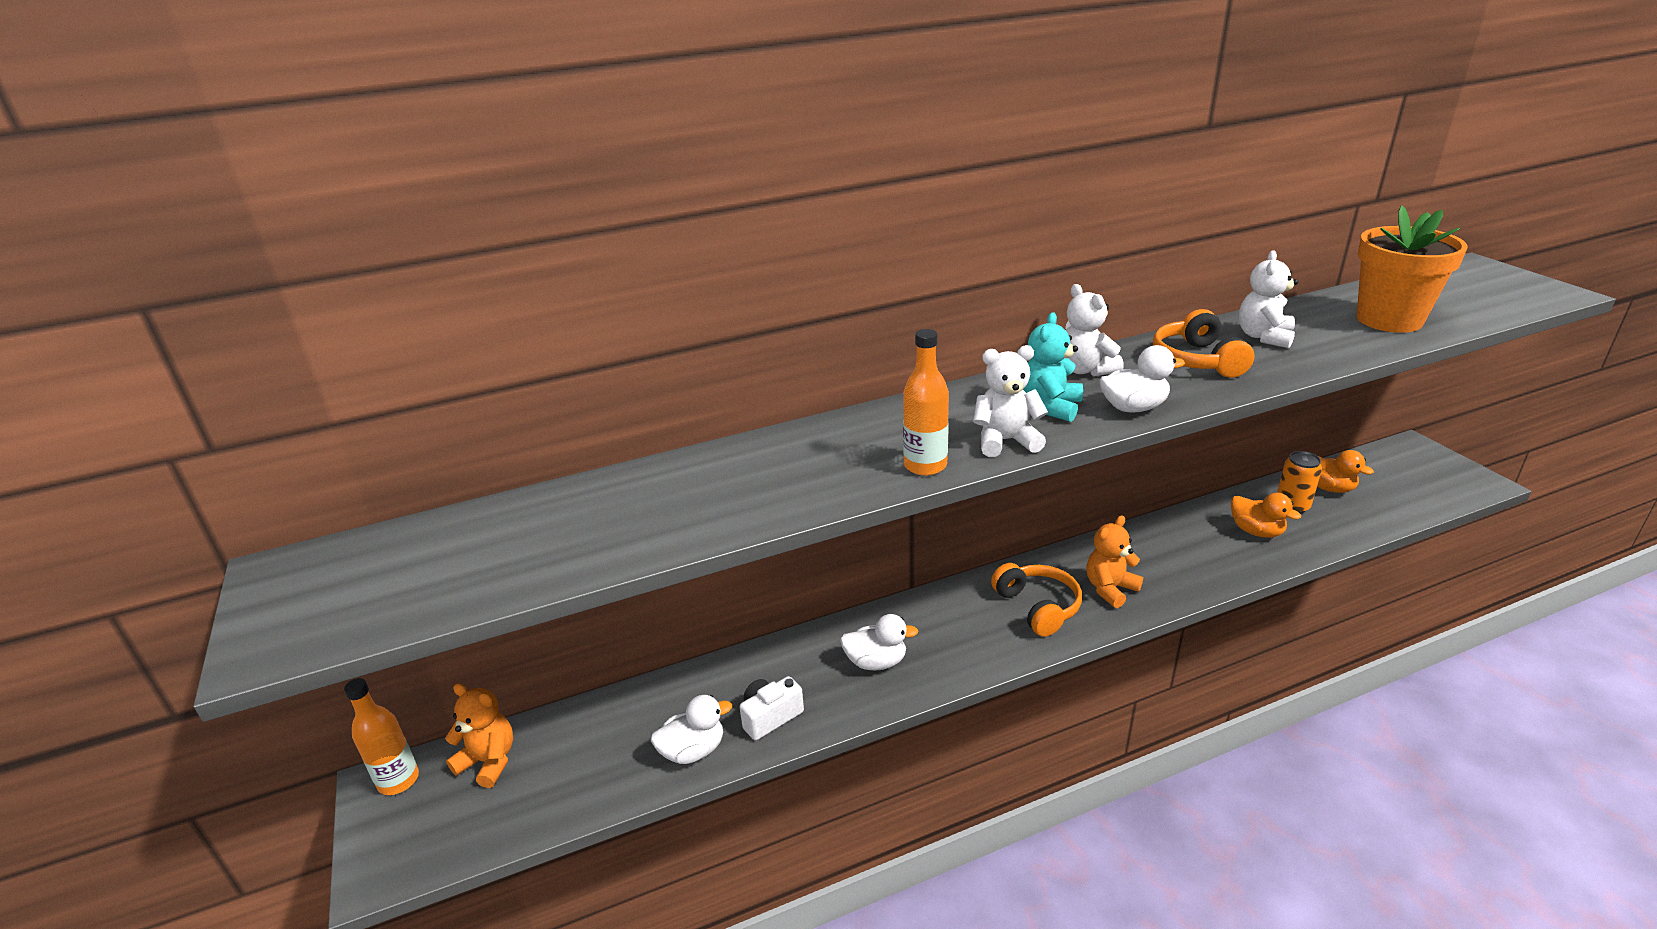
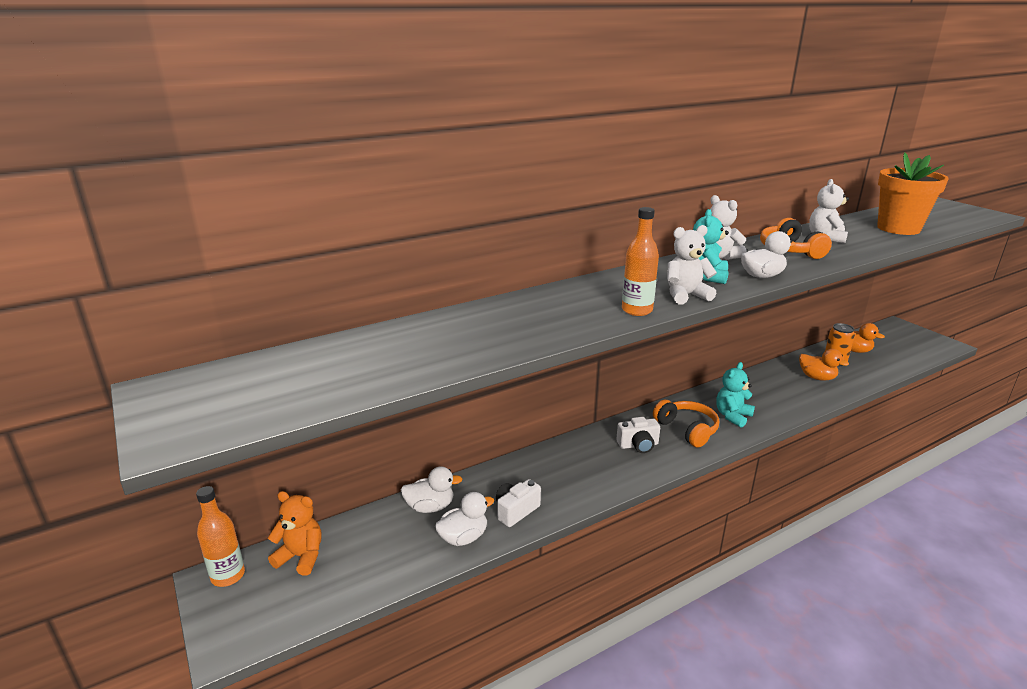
camera: 10 degrees left, 5 degrees down
(876, 662) = (583, 470): white duck -> white duck (430, 507)
(962, 627) = (638, 445): none -> white camera
(1110, 589) = (732, 416): orange teddy bear -> turquoise teddy bear

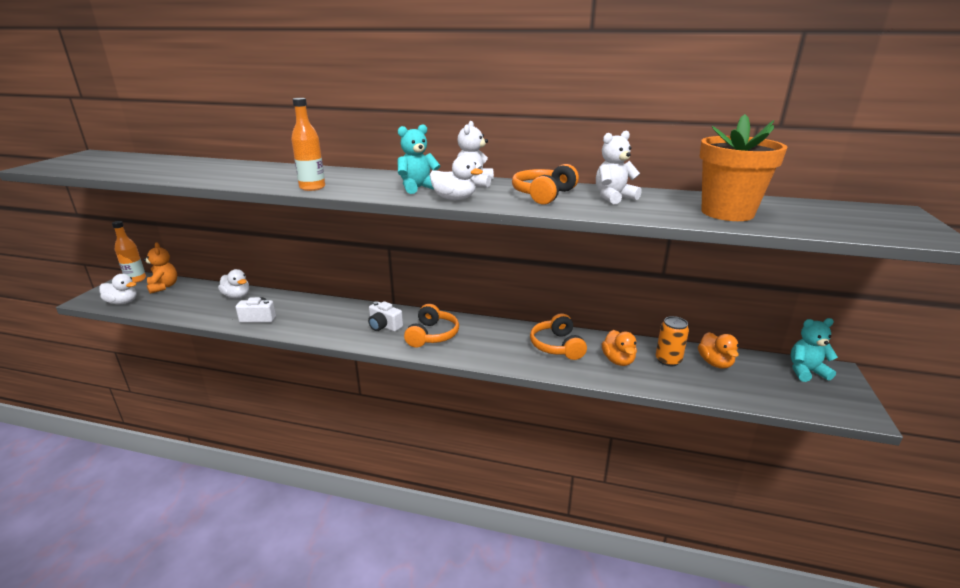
camera: 45 degrees right, 0 degrees up
(463, 537) = (217, 315): white duck -> white duck (122, 302)
(685, 295) = (364, 191): white teddy bear -> none
(732, 416) = (481, 345): turquoise teddy bear -> turquoise teddy bear (806, 371)
(770, 388) = (557, 346): none -> orange headphones

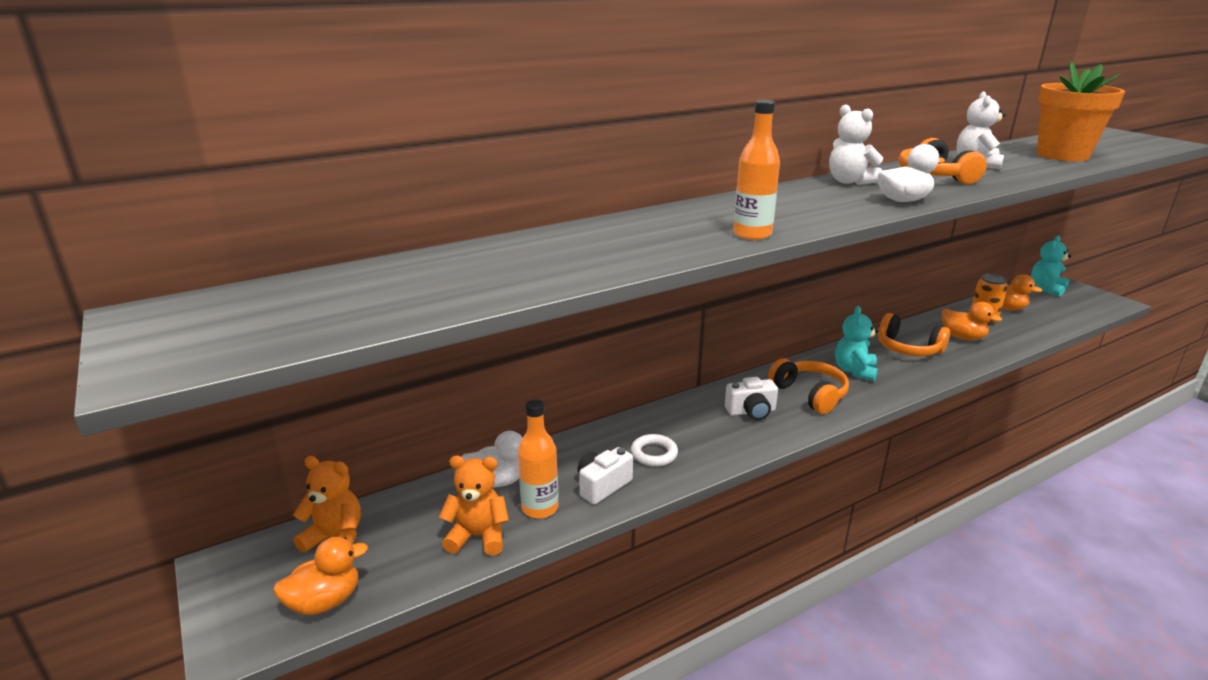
camera: 45 degrees left, 0 degrees up
(122, 302) = (325, 601): white duck -> orange duck
(136, 279) = (243, 561): orange bottle -> orange bottle (540, 508)
(190, 309) = (478, 536): none -> orange teddy bear
(303, 318) = (654, 454): none -> white ring
(418, 188) = (835, 201): turquoise teddy bear -> turquoise teddy bear (854, 371)

